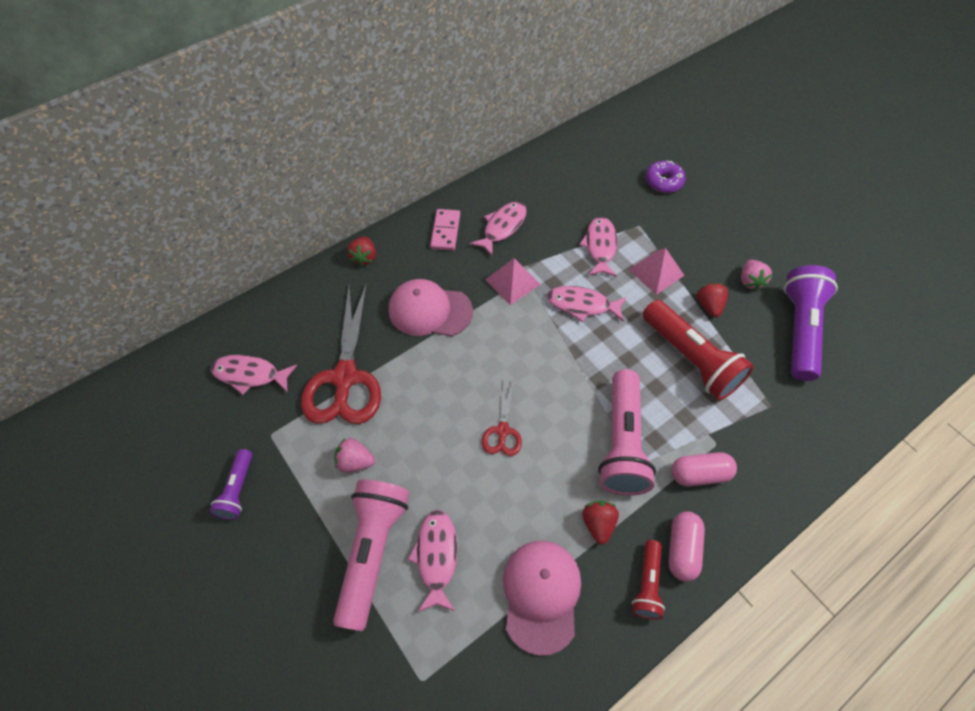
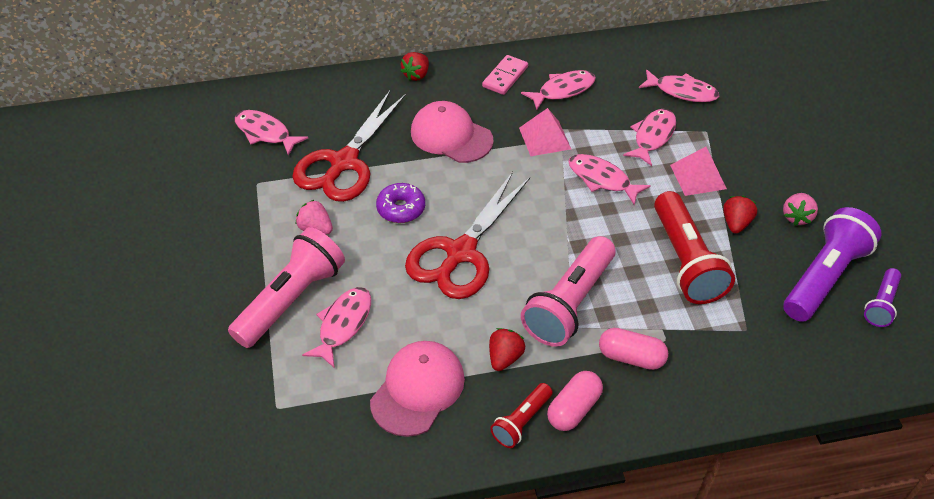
camera: 25 degrees right, 10 degrees down
(238, 490) = (208, 213): purple flashlight -> purple flashlight (881, 304)
(502, 431) = (460, 253): red scissors -> red scissors, size x2.05
(600, 194) = (682, 91): none -> pink fish
(663, 182) = (758, 101): purple donut -> purple donut (401, 209)

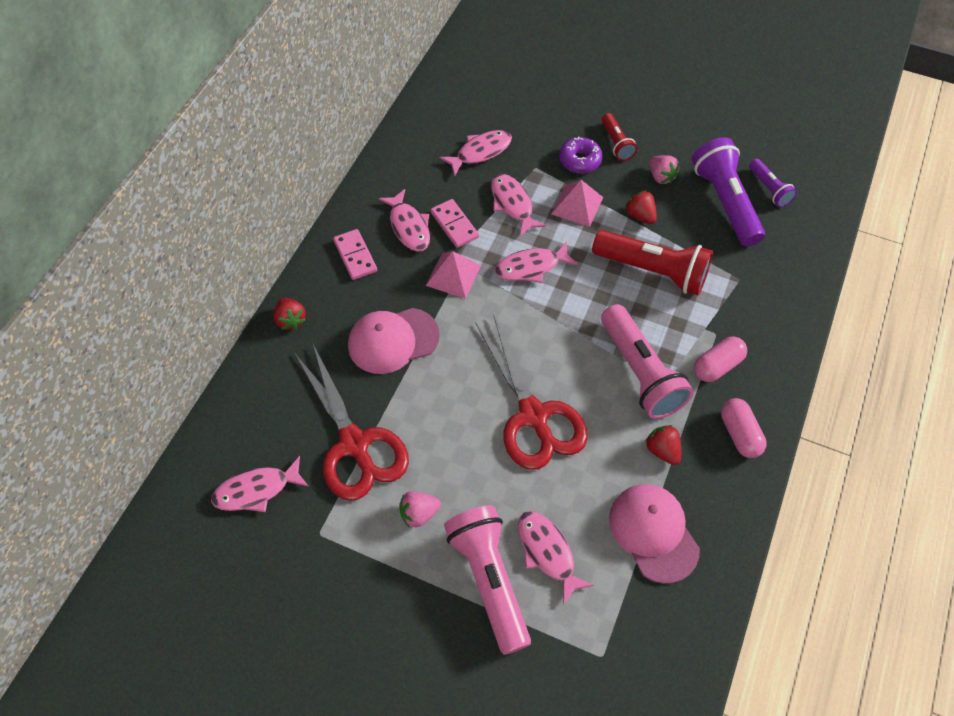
camera: 55 degrees left, 10 degrees up
(401, 209) = (449, 431): purple donut -> purple donut (580, 160)
(521, 422) = (729, 477): red flashlight -> red flashlight (616, 143)
(563, 90) = (409, 227): pink fish -> pink fish turned 150 degrees clockwise
(593, 114) = (454, 225): none -> pink domino

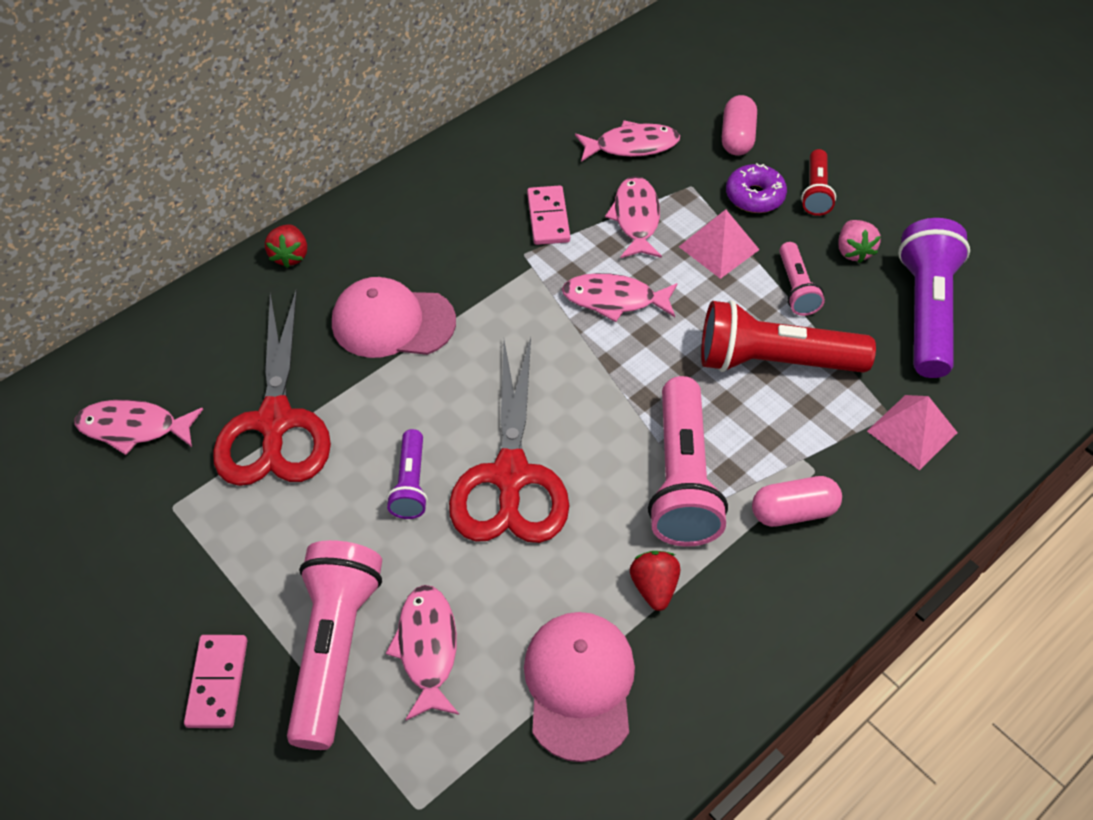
camera: 25 degrees right, 5 degrees down
(355, 256) = (408, 212): pink domino -> pink domino (218, 683)
(409, 227) = (491, 201): pink fish -> none
(419, 513) = (300, 533): pink strawberry -> none
(453, 275) = (511, 275): pink pyramid -> pink pyramid (912, 431)
(640, 216) = (796, 288): red strawberry -> pink flashlight
(653, 271) = (774, 361): red flashlight -> red flashlight turned 135 degrees clockwise
(739, 434) = (773, 610): pink capsule -> pink capsule (737, 137)
(769, 189) = (1000, 317): purple flashlight -> purple flashlight (411, 484)

